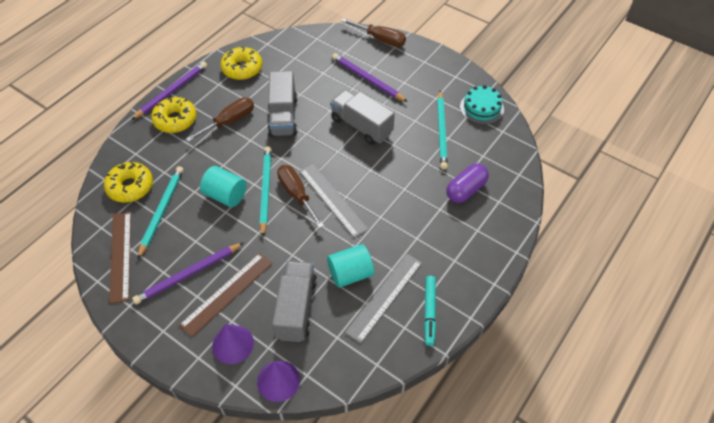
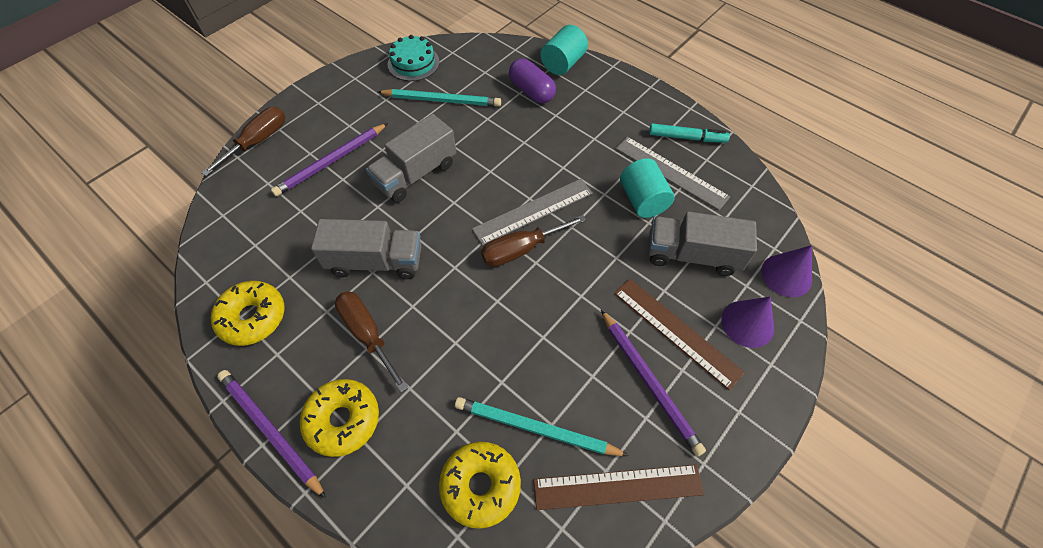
camera: 85 degrees left, 5 degrees up
(225, 195) = (514, 337): turquoise cylinder -> turquoise cylinder (563, 63)
(265, 190) = (510, 286): turquoise pencil -> none

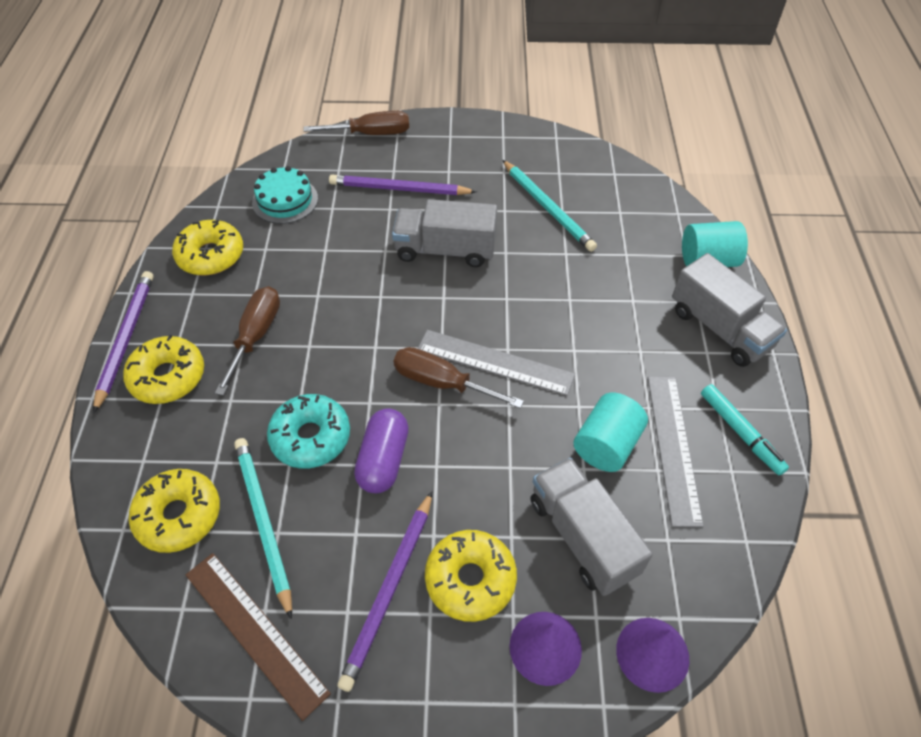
camera: 50 degrees right, 5 degrees down
(375, 261) = (329, 290): grey truck -> grey truck (720, 328)
(413, 63) = (567, 158): turquoise cake -> turquoise cake (285, 200)
(492, 354) = (311, 437): none -> turquoise donut
(531, 91) = (639, 262): purple capsule -> purple capsule (383, 460)
(676, 332) = (470, 579): brown ruler -> yellow donut

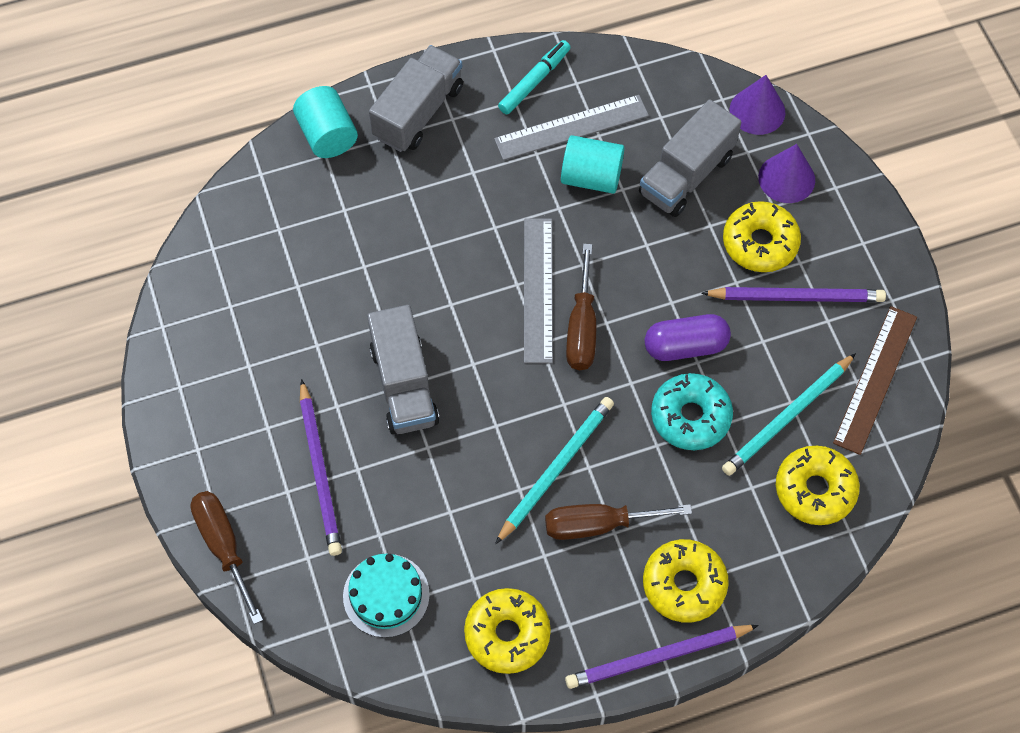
camera: 110 degrees left, 10 degrees up
(548, 208) = (297, 301): turquoise pencil -> turquoise pencil (556, 469)

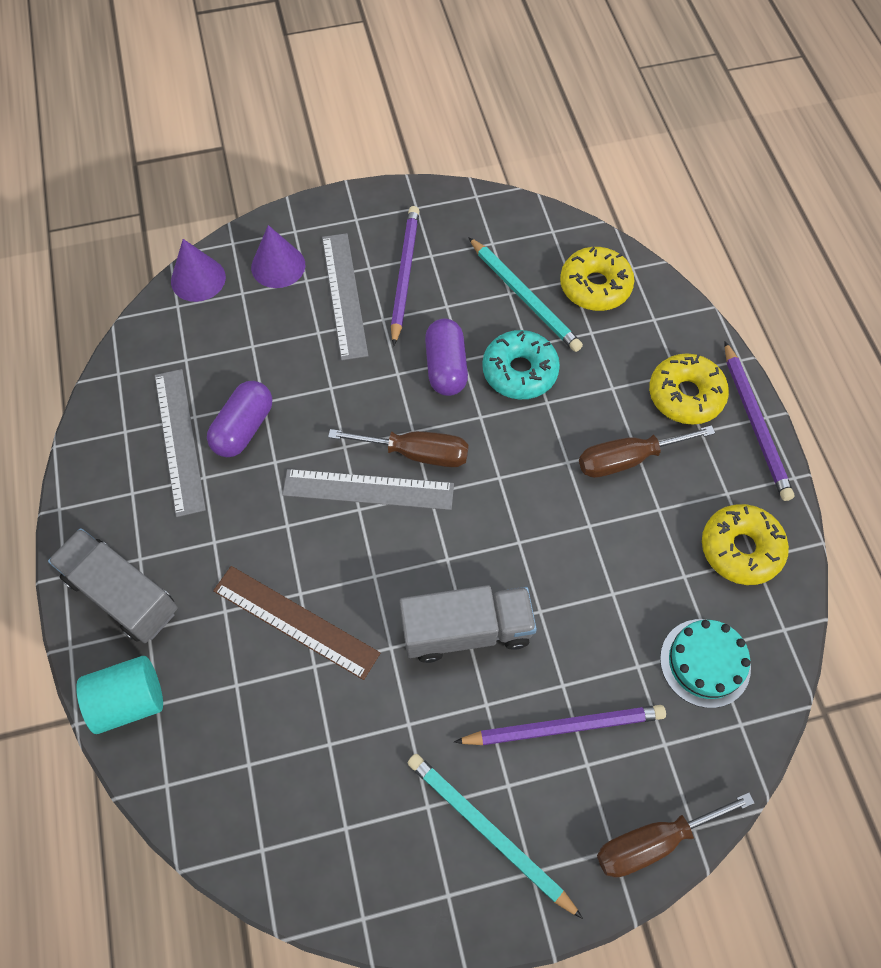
camera: 85 degrees left, 0 degrees up
(534, 81) = (112, 471): turquoise marker -> none
(556, 469) = (569, 491): turquoise pencil -> turquoise pencil (488, 832)
(591, 177) = (243, 428): turquoise cylinder -> purple capsule
(598, 524) = (627, 459): brown screwdriver -> brown screwdriver turned 75 degrees clockwise
(686, 175) = (258, 345): grey truck -> none
(760, 243) = (344, 295): yellow donut -> grey ruler
(875, 379) = (492, 230): brown ruler -> brown ruler (295, 622)

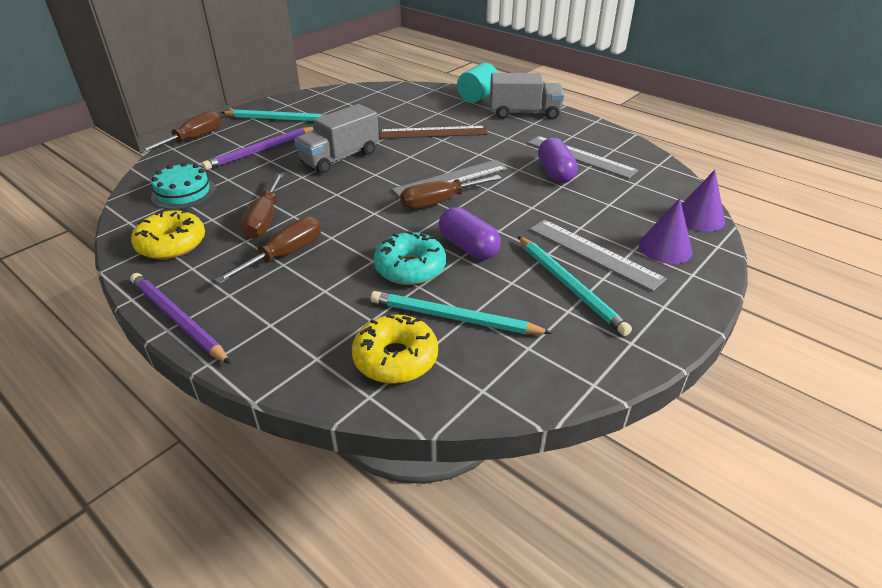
camera: 145 degrees right, 25 degrees down
(404, 275) = (570, 286): purple pencil -> turquoise pencil
(624, 536) = (264, 220): none -> brown screwdriver
(685, 395) = (254, 312): yellow donut -> none

